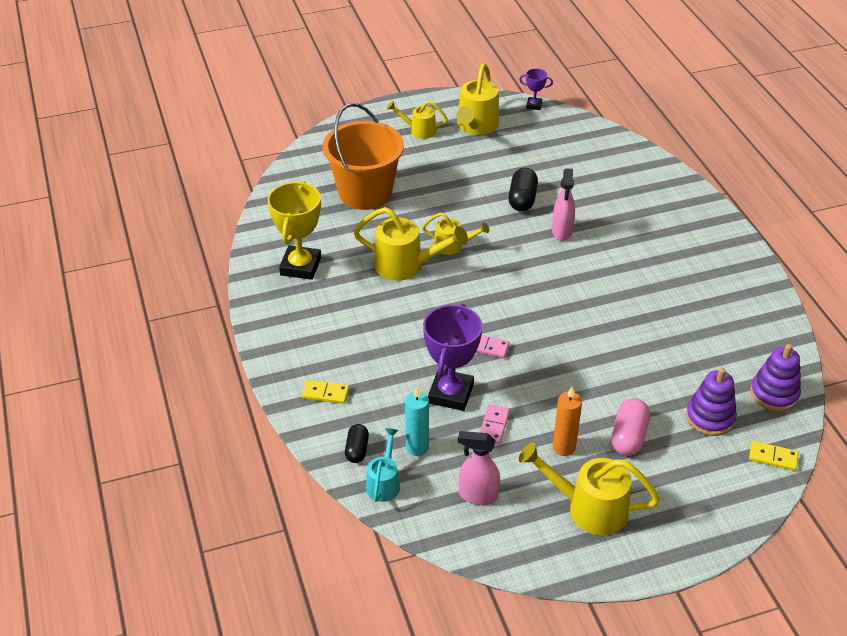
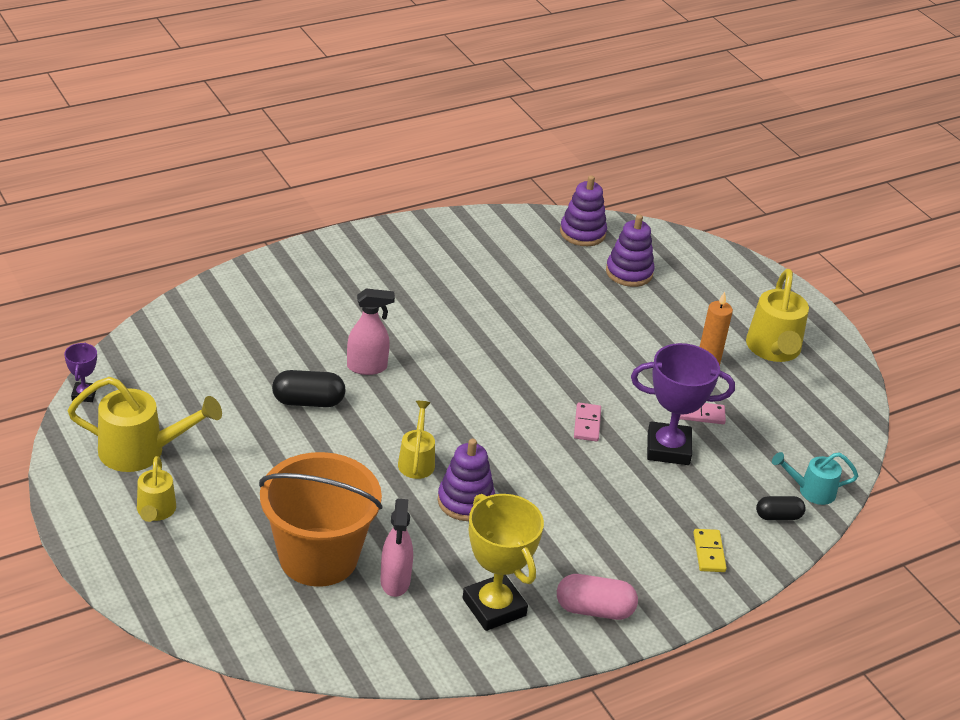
camera: 105 degrees left, 5 degrees down
(300, 266) = (494, 607): yellow trophy -> yellow trophy turned 60 degrees clockwise
(406, 266) = (465, 501): yellow watering can -> purple stacking toy
(417, 447) = (753, 469): turquoise candle -> none
(478, 495) = (794, 422): pink spray bottle -> pink spray bottle (395, 581)
(628, 437) = (675, 323): pink capsule -> pink capsule (594, 609)
(773, 457) = (662, 240): yellow domino -> none

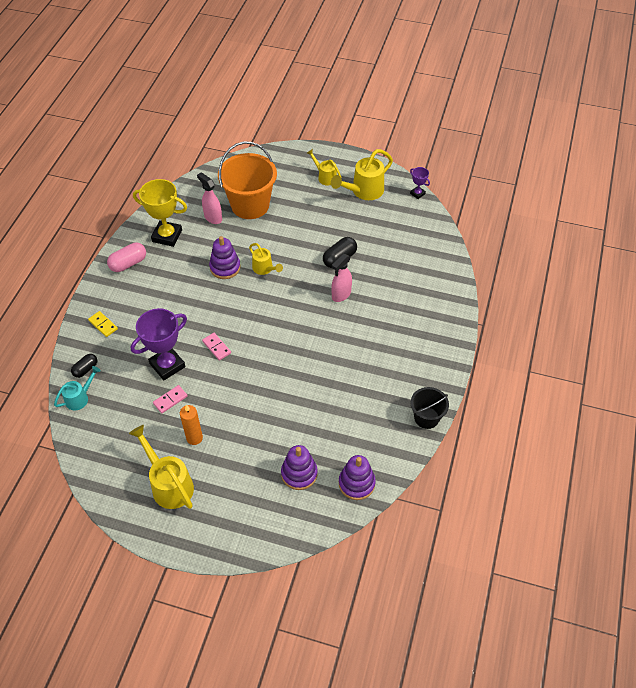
camera: 140 degrees right, 15 degrees up
(447, 224) = (426, 418): none -> black bucket

